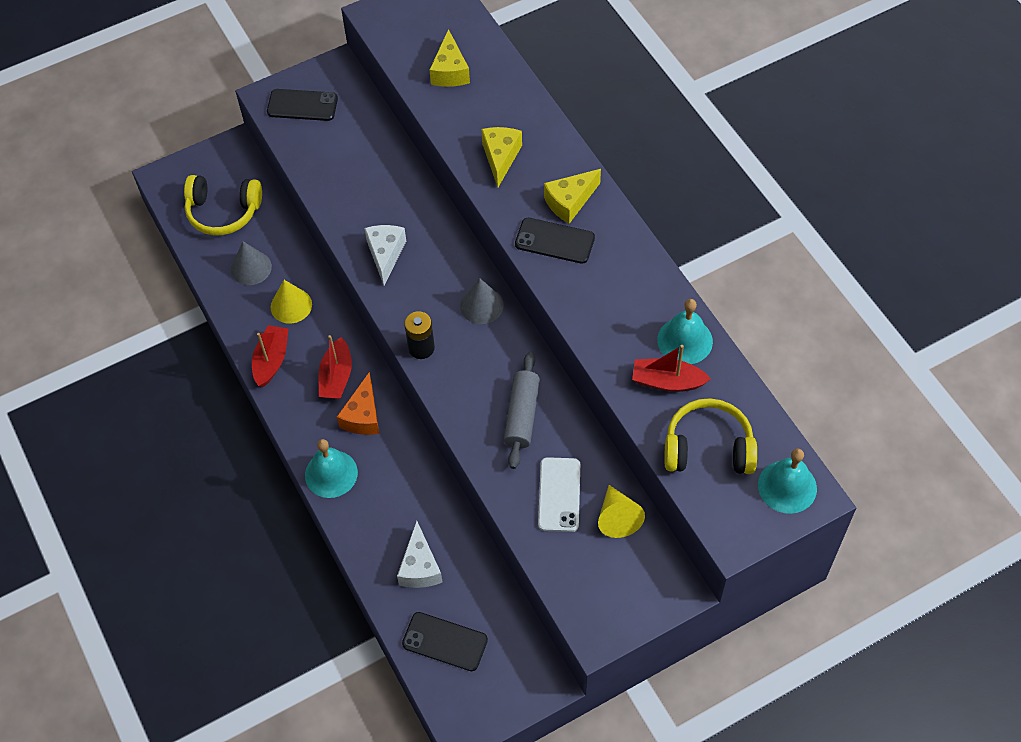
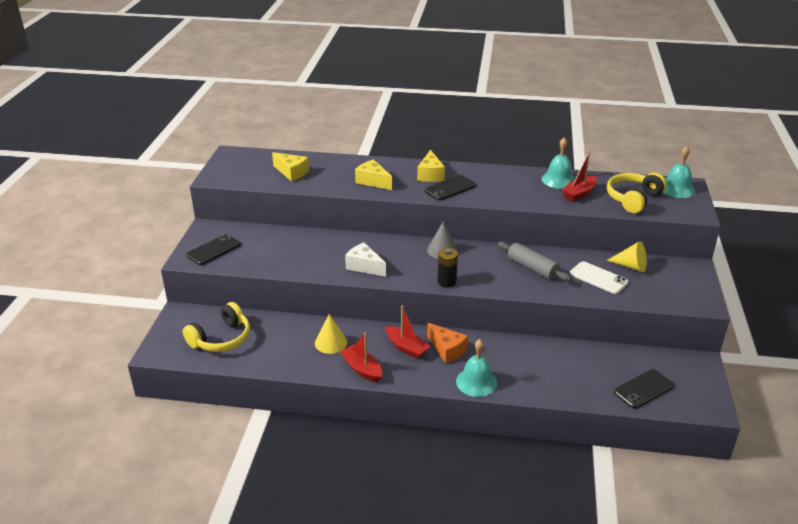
camera: 55 degrees left, 25 degrees down
(251, 268) = (280, 346): grey cone -> none
(420, 567) = (580, 375): white cheese -> none

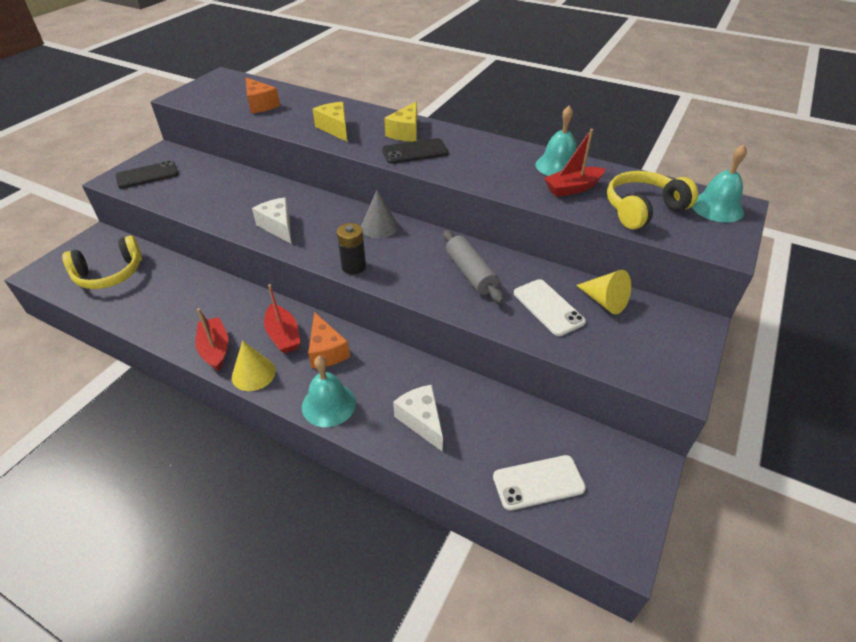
camera: 20 degrees right, 10 degrees up
(292, 173) = (260, 105): yellow cheese -> orange cheese
(331, 342) = (209, 307): yellow cone -> yellow cone (253, 374)
(547, 375) = (421, 421): none -> white cheese
(643, 389) = (538, 482): black phone -> white phone

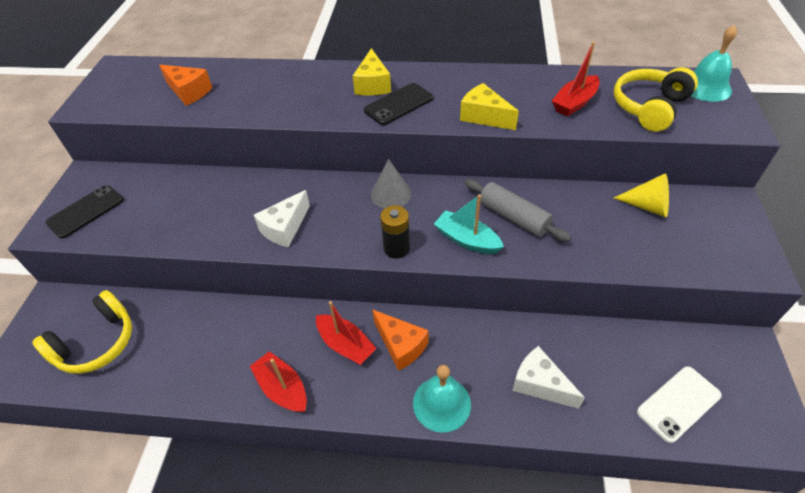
camera: 20 degrees left, 5 degrees up
(253, 374) = (343, 400): yellow cone -> none
(278, 227) = (285, 228): white cheese -> white cheese turned 90 degrees counterclockwise
(335, 128) = (295, 99): yellow cheese -> yellow cheese (484, 116)
(416, 278) = (467, 240): none -> turquoise boat
(548, 307) = (605, 229): white phone -> none
(558, 166) = (544, 82): turquoise bell -> none

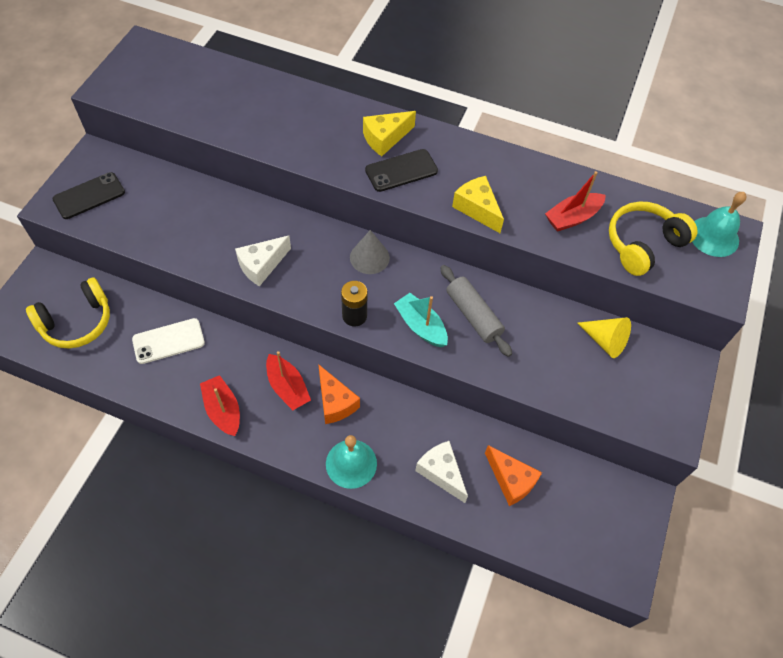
camera: 10 degrees right, 10 degrees up
(189, 92) = (206, 98): orange cheese -> orange cheese (511, 480)
(372, 84) = (385, 138): yellow cheese -> yellow cheese turned 45 degrees clockwise
(678, 403) = (552, 525): white phone -> white phone (168, 341)

